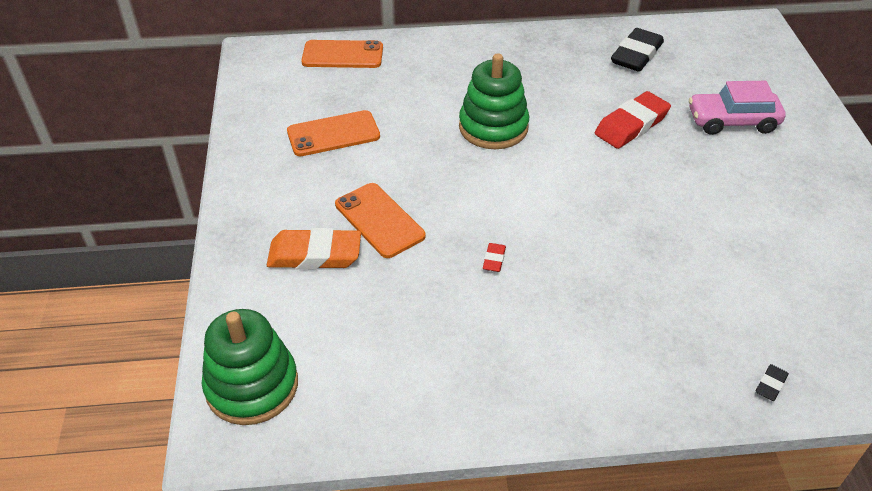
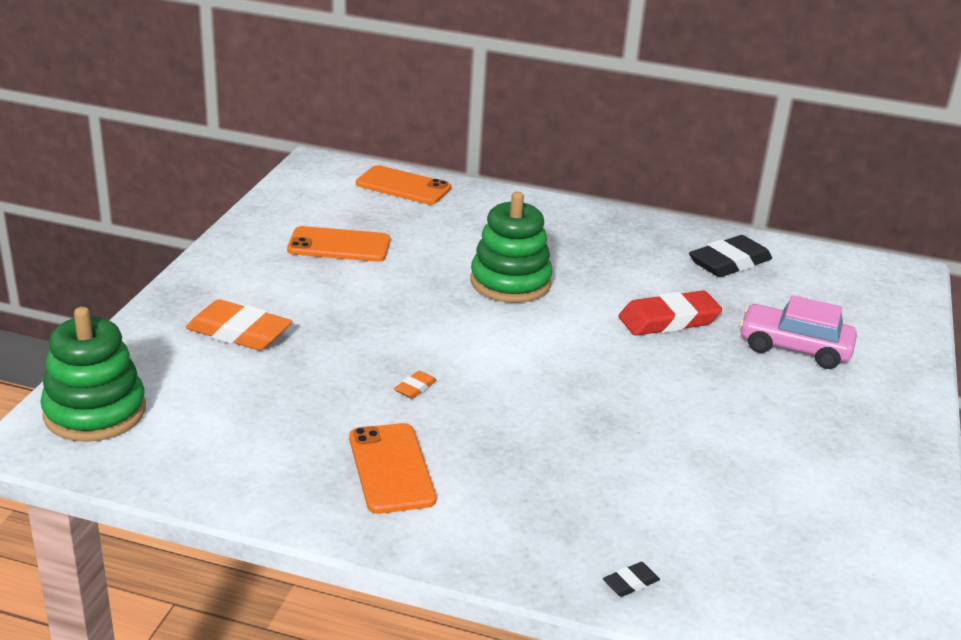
camera: 20 degrees right, 15 degrees down
(379, 220) = (325, 324): orange phone -> orange phone (391, 468)
(494, 259) = (415, 388): red eraser -> orange eraser

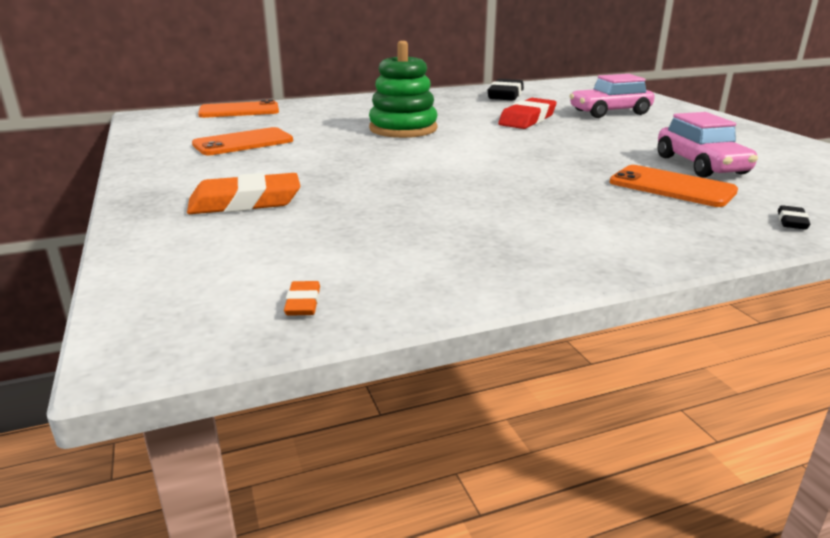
camera: 35 degrees left, 5 degrees down
(95, 412) = (186, 295): green stacking toy -> none
(391, 468) = (528, 229): orange phone -> orange phone (671, 187)
(415, 388) = (449, 186): orange eraser -> orange eraser (303, 303)
(708, 476) = (700, 165): none -> pink car

